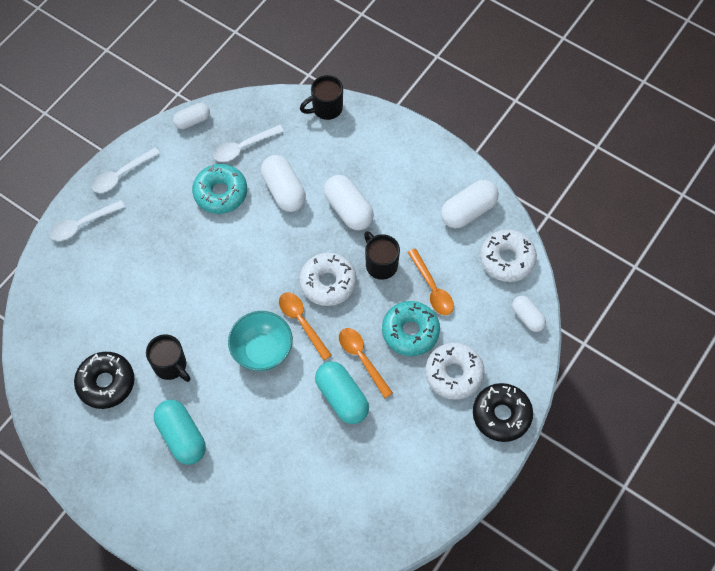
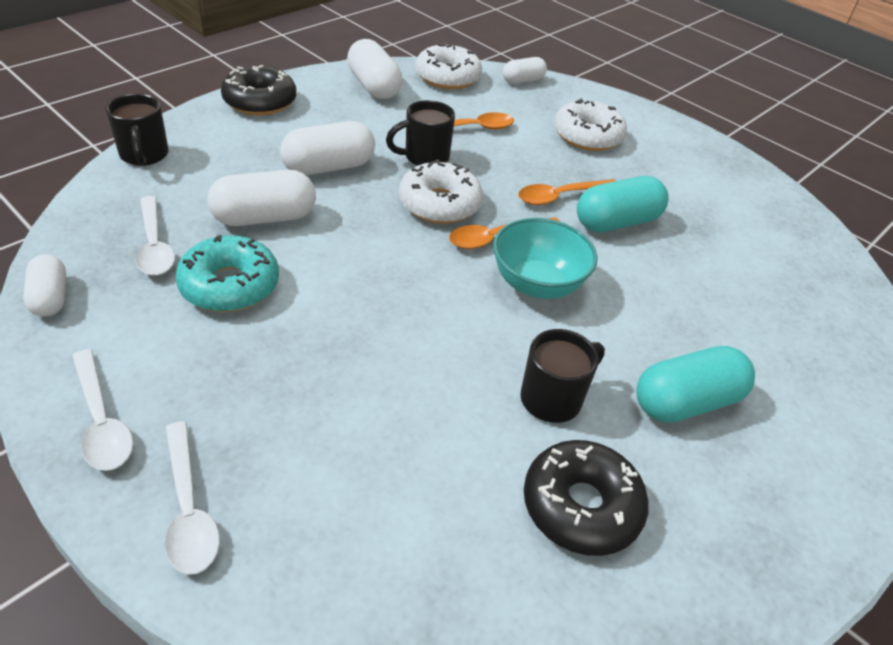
camera: 85 degrees left, 20 degrees down
(410, 332) = (527, 154): turquoise donut -> none
(501, 415) = (639, 118): black donut -> black donut (260, 101)

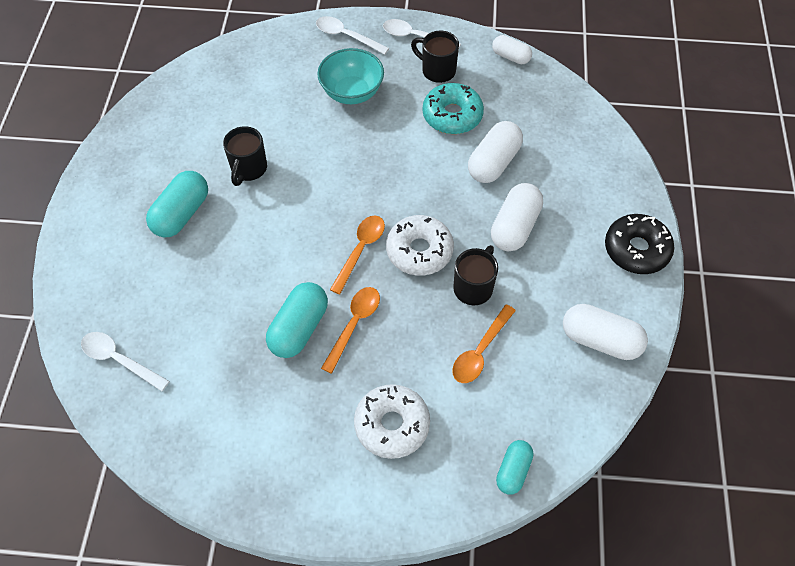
camera: 145 degrees right, 15 degrees up
(144, 156) = (613, 150): black mug -> black mug (437, 70)
(154, 246) = (514, 108): white spoon -> white spoon (119, 360)
(447, 77) = (570, 411): white donut -> none
(523, 80) = (513, 471): white capsule -> turquoise capsule
(537, 284) = (309, 232): turquoise bowl -> turquoise bowl (352, 92)
(581, 506) = (203, 131): black donut -> none

